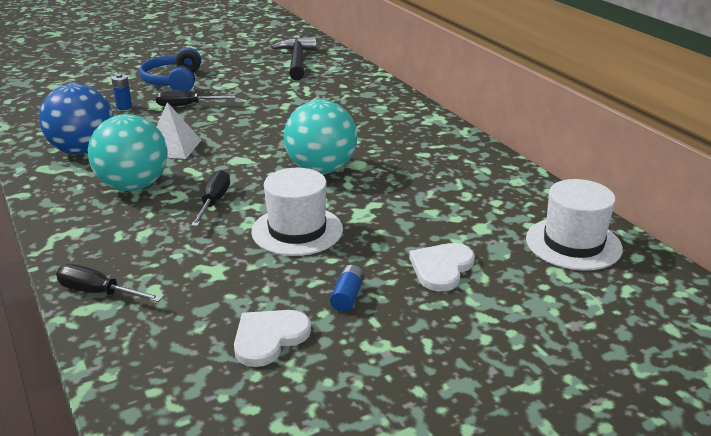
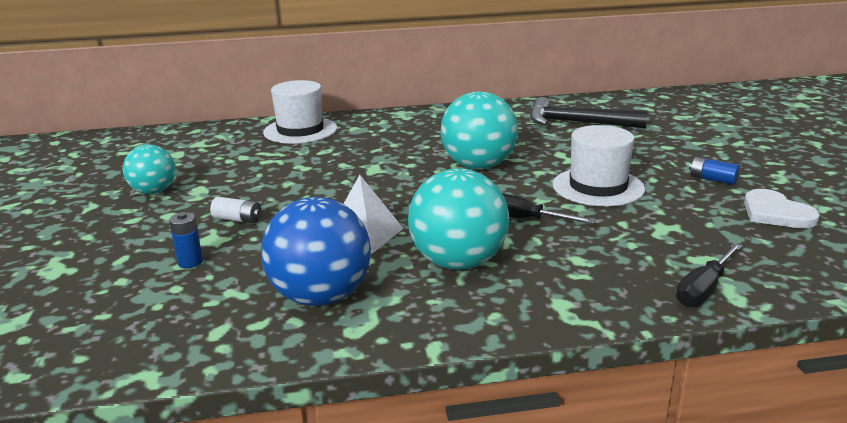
camera: 70 degrees left, 5 degrees down
(173, 81) = (136, 223): blue headphones -> none
(186, 106) = (237, 219): black screwdriver -> white battery
(222, 74) = (154, 191): none -> turquoise ball
(297, 61) = (172, 149): black hammer -> black hammer (577, 123)
(441, 268) = (672, 145): white heart -> none
(573, 243) = (643, 107): white hat -> white hat (300, 130)

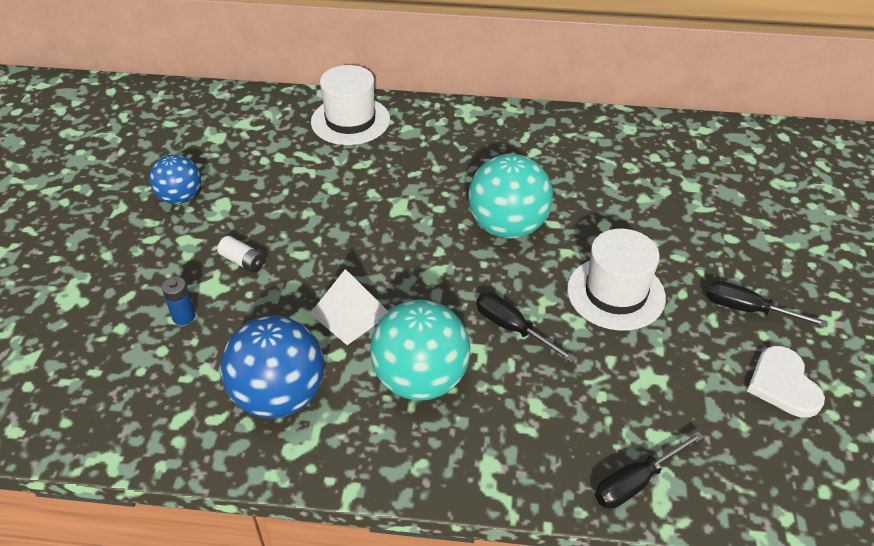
camera: 15 degrees right, 20 degrees up
(154, 191) = (180, 198): turquoise ball -> blue ball
(577, 123) = (652, 170): black hammer -> none
(712, 179) = (748, 310): blue battery -> black screwdriver

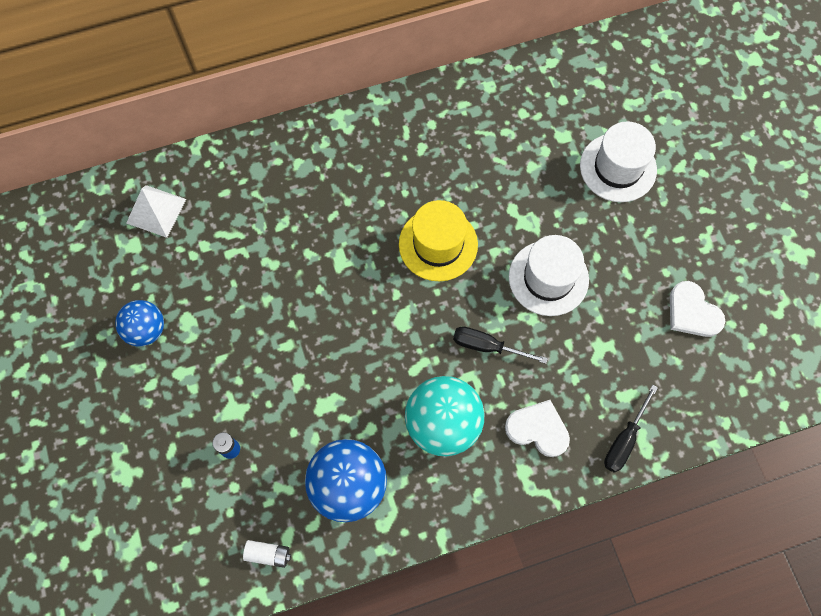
camera: 25 degrees left, 25 degrees up
(243, 261) = (244, 374): white battery -> white battery (268, 554)
(350, 121) = (243, 175): white hat -> white hat (618, 167)
(350, 313) = (359, 387): white pyramid -> white pyramid (156, 211)
(507, 227) = (438, 244): turquoise ball -> yellow hat
(530, 428) = (538, 429): none -> white heart
(748, 310) = (648, 252): black screwdriver -> none

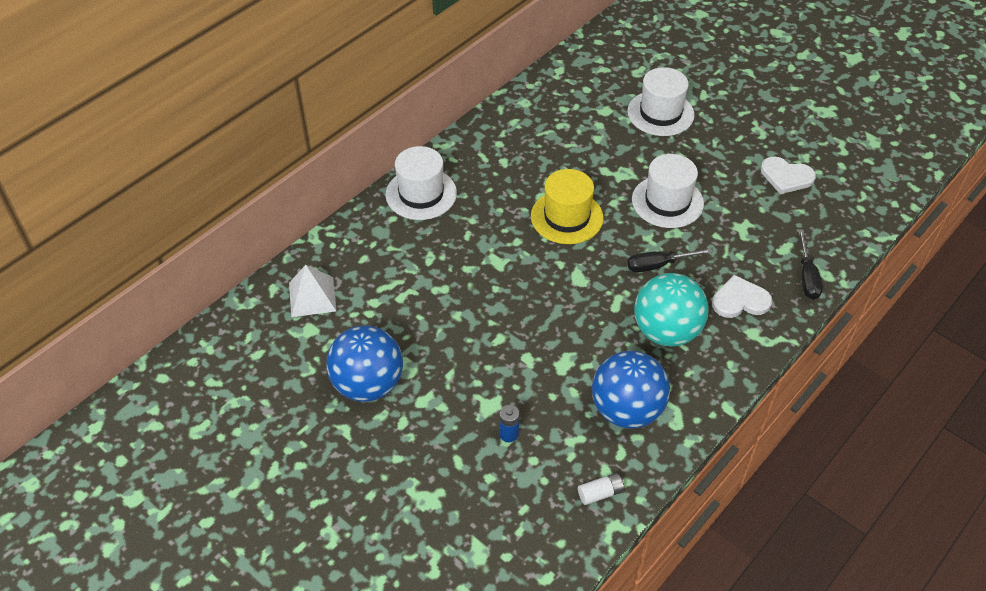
camera: 30 degrees left, 20 degrees down
(146, 330) = (368, 384): blue ball -> blue ball, size x1.63
(320, 146) = (421, 194): none -> white hat

